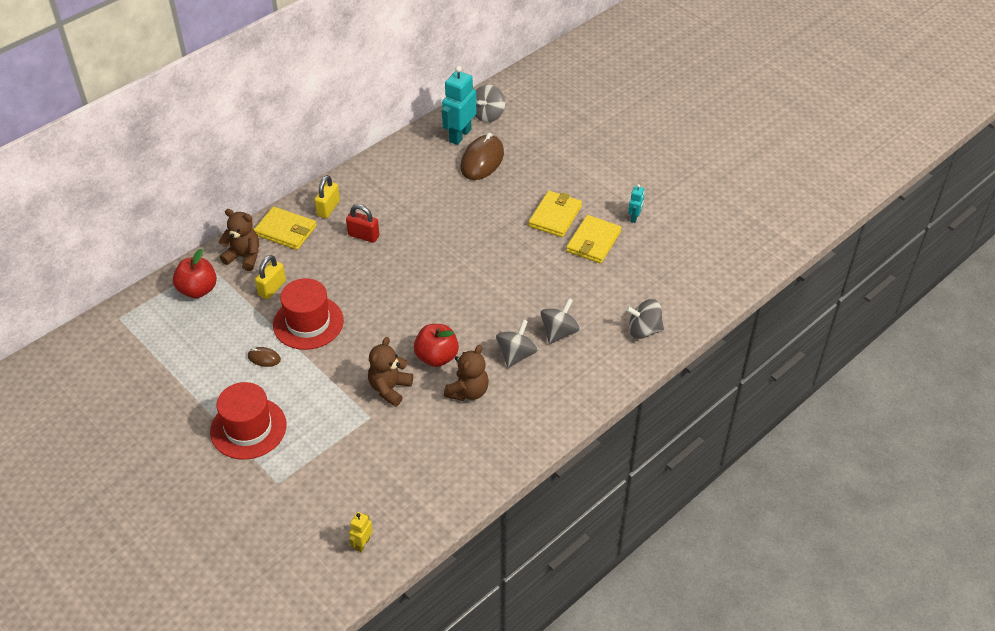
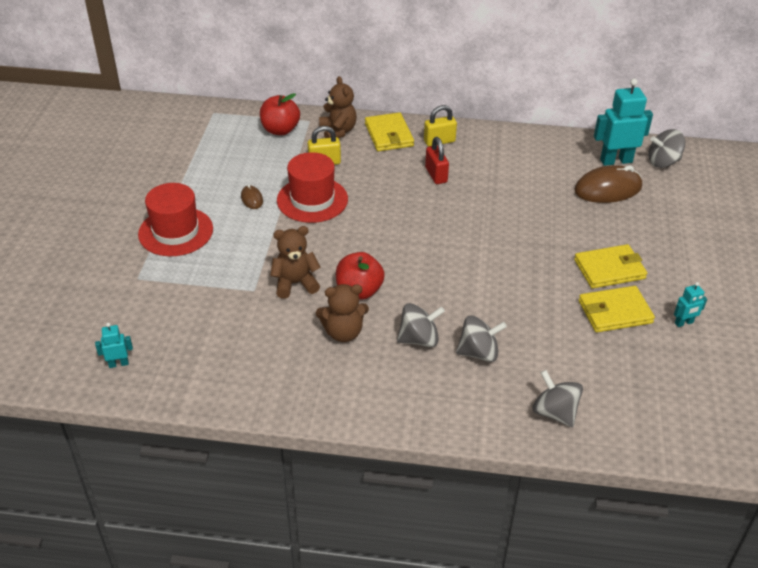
camera: 50 degrees right, 5 degrees down
(362, 544) = (118, 364): yellow robot -> turquoise robot

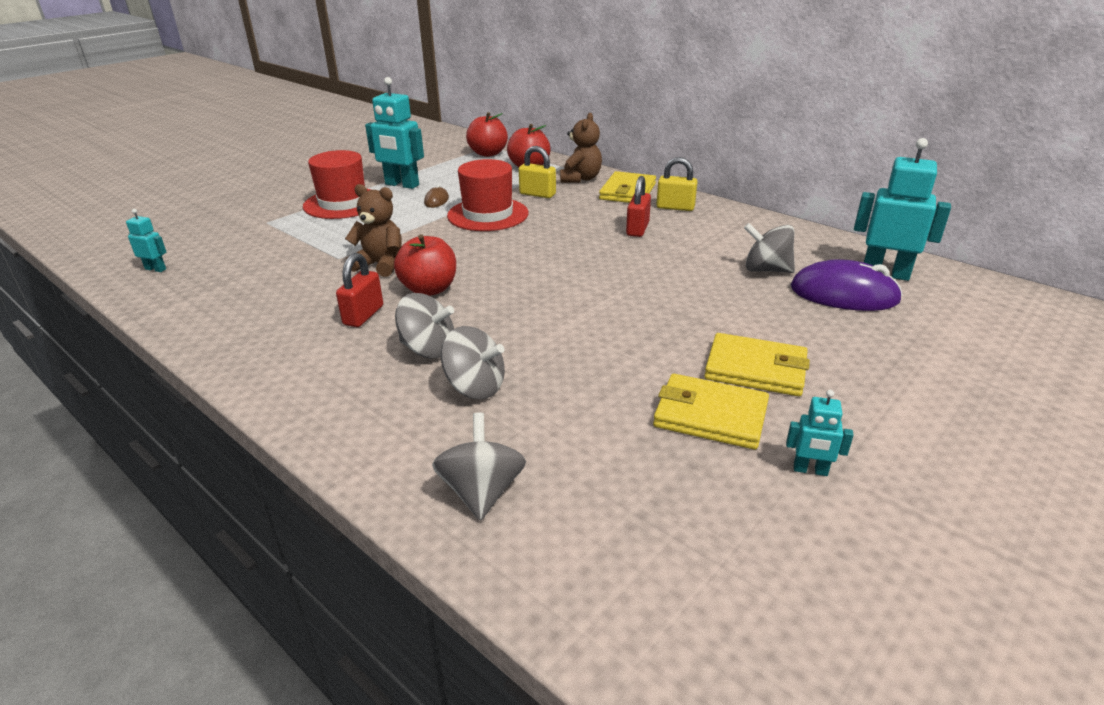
camera: 35 degrees right, 10 degrees down
(197, 191) = (401, 185): none -> turquoise robot
(224, 124) = (488, 153): none -> red apple
(343, 332) = (363, 315): brown teddy bear -> red padlock
(608, 189) = (844, 294): brown mouse -> purple mouse
(663, 162) = (959, 292): grey spinning top -> grey spinning top (766, 270)

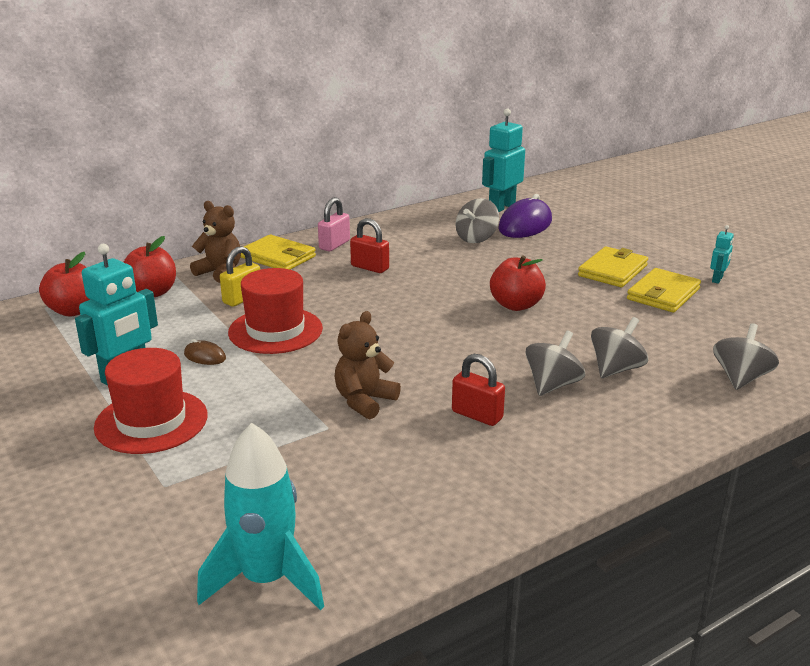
camera: 75 degrees left, 5 degrees down
(156, 269) = (267, 580): turquoise robot -> turquoise rocket
(429, 289) = (438, 377): red apple -> red apple (516, 305)
(482, 492) = (740, 378): grey spinning top -> grey spinning top turned 105 degrees clockwise
(675, 207) = (334, 245): yellow padlock -> pink padlock

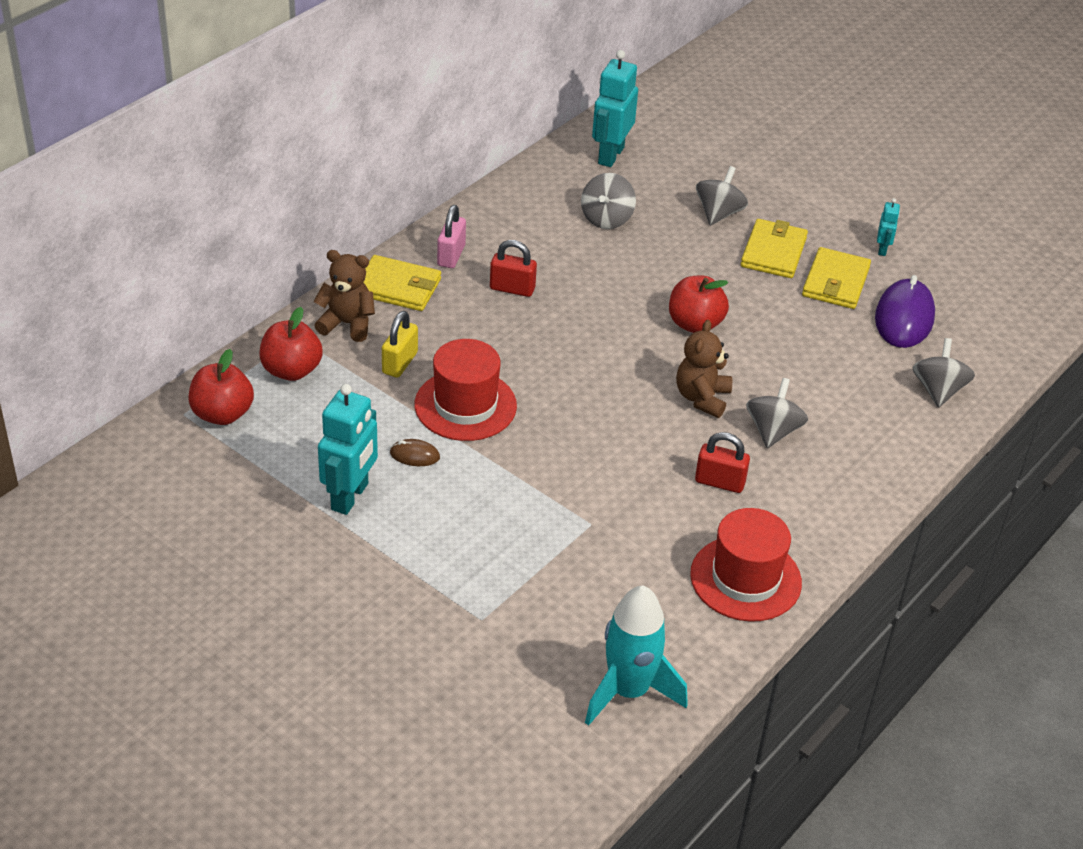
camera: 20 degrees left, 15 degrees up
(151, 421) = (418, 549): red hat -> red hat (745, 578)
(364, 401) = (608, 485): brown teddy bear -> brown teddy bear (702, 398)
(525, 225) = (651, 186): purple mouse -> purple mouse (904, 318)
(616, 369) = (823, 399): grey spinning top -> grey spinning top (718, 213)

